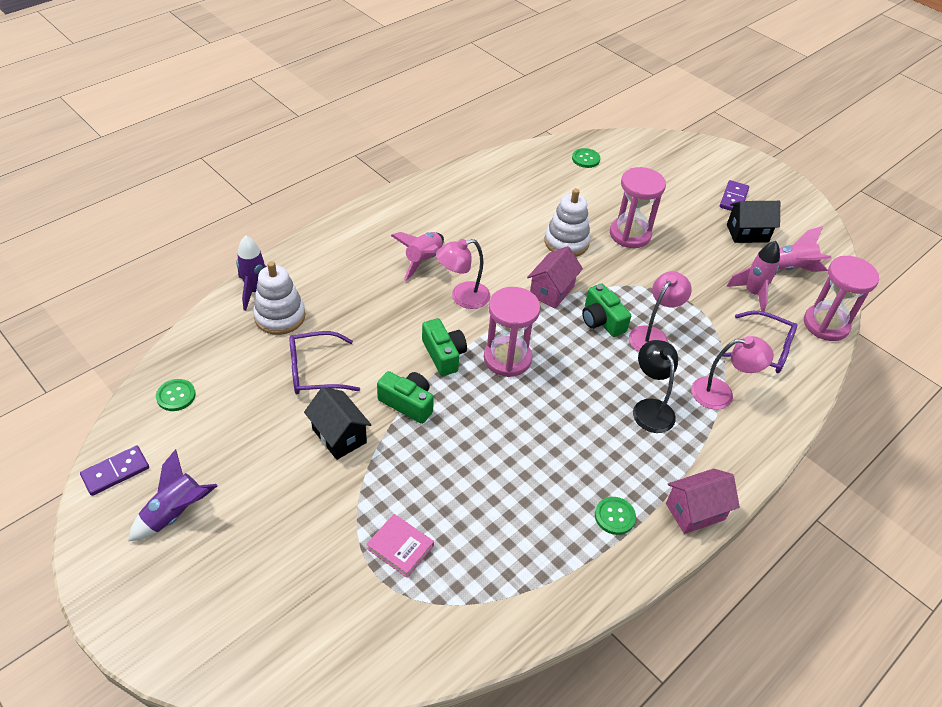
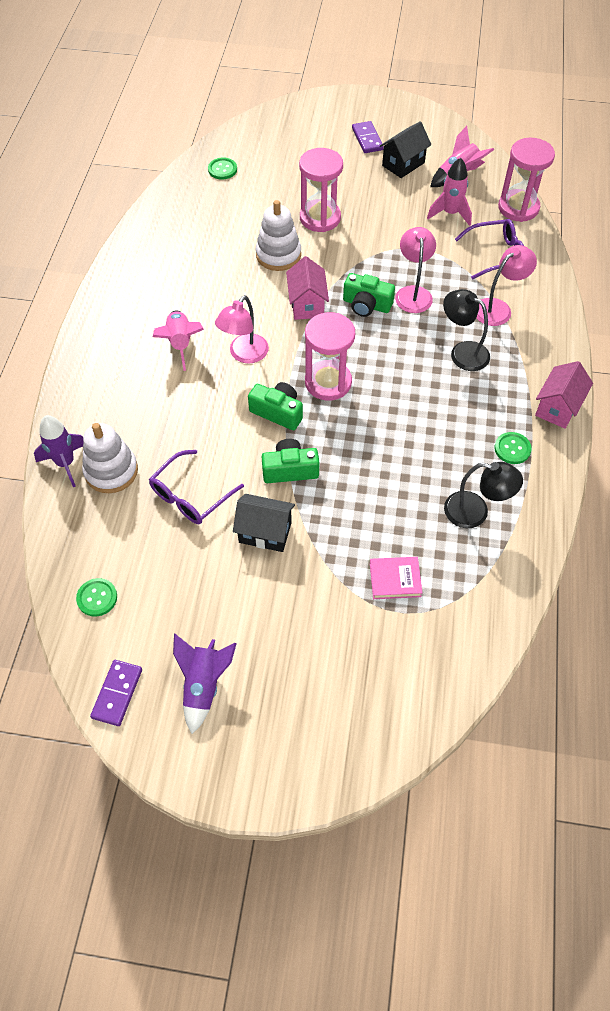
camera: 35 degrees left, 10 degrees up
(526, 544) = (475, 512): none -> black lamp

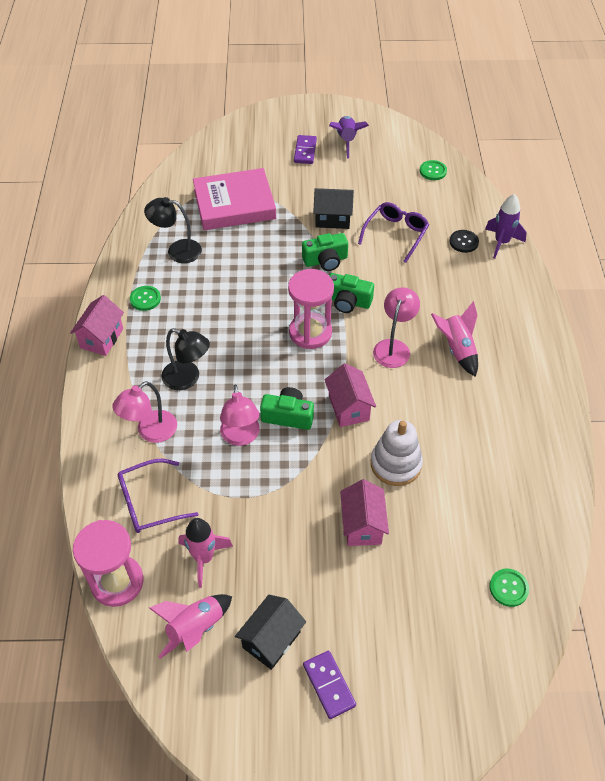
camera: 170 degrees right, 5 degrees down
(111, 471) = (463, 242): white stacking toy -> black button
(117, 693) = (396, 132): purple domino -> purple domino (305, 151)
(320, 218) = (362, 525): pink hourglass -> pink house
(395, 579) = (234, 204): pink book -> pink book, size x2.14

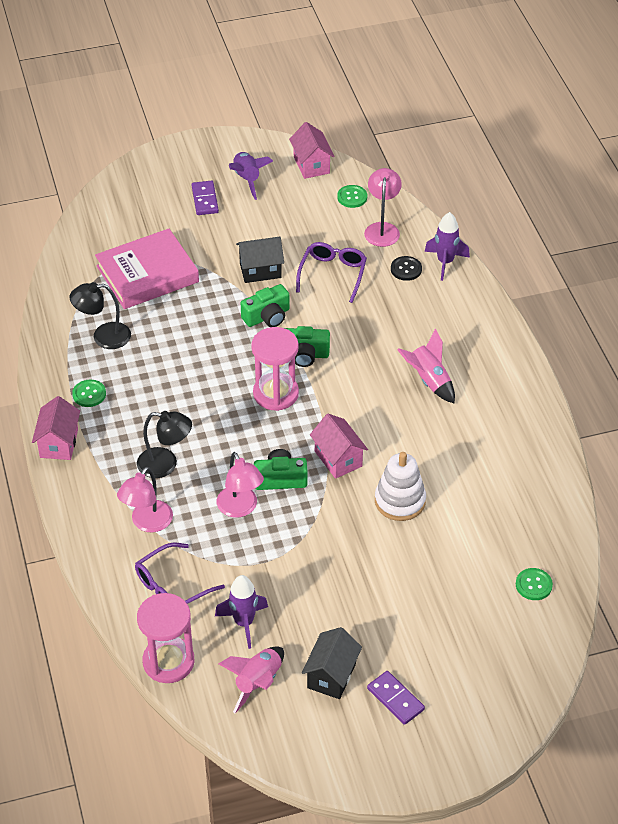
camera: 15 degrees left, 5 degrees down
(204, 558) = (244, 623): pink rocket -> purple rocket
(362, 525) = (384, 562): pink house -> pink house (311, 165)
(393, 347) = (365, 391): pink lamp -> pink lamp (382, 229)

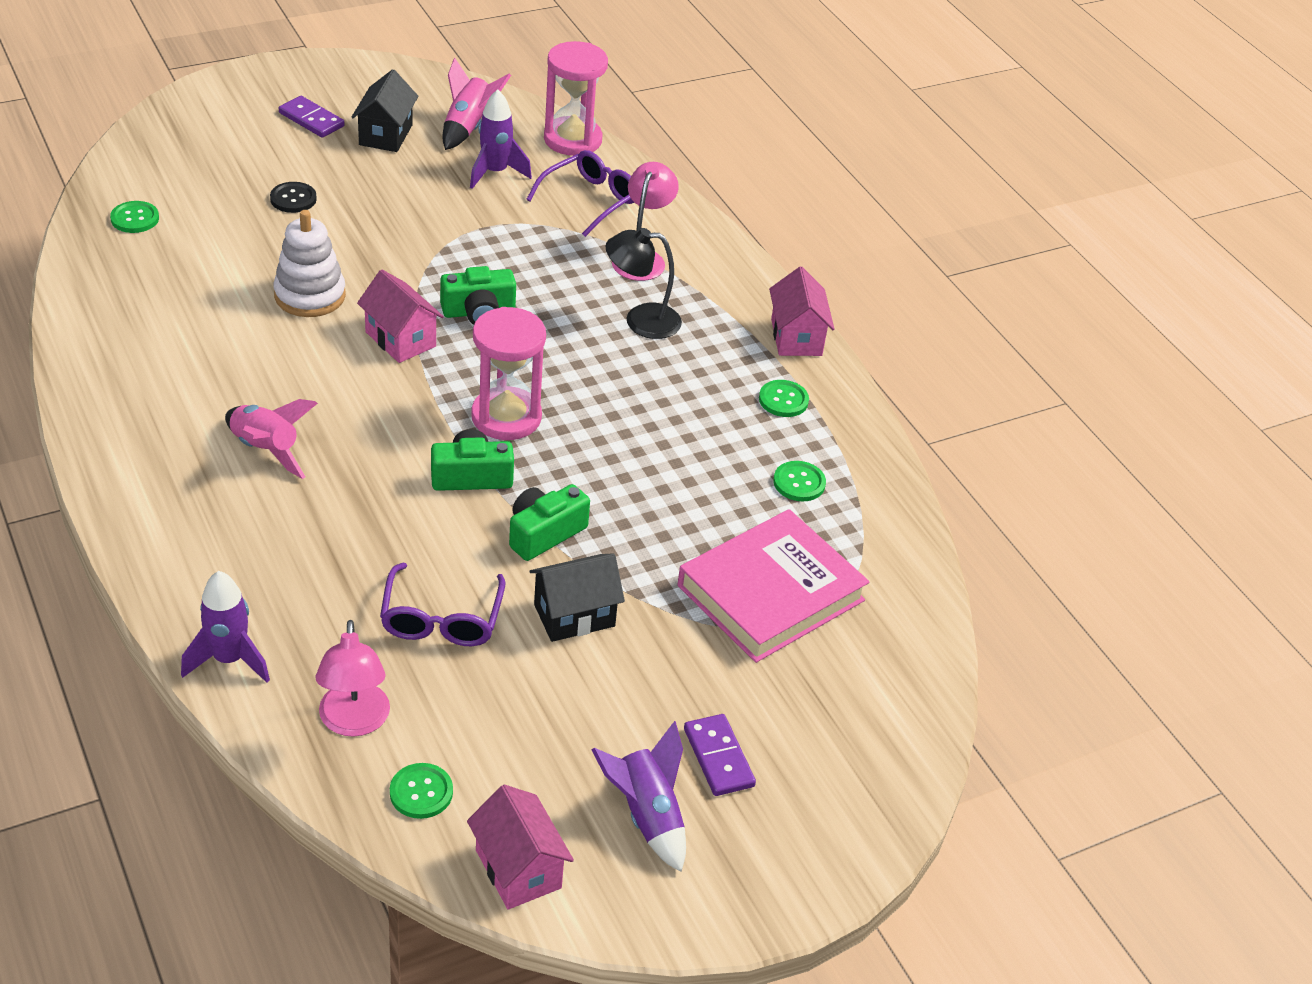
camera: 165 degrees right, 5 degrees down
(103, 337) = (799, 483): black lamp -> green button
(240, 508) = (526, 278): pink lamp -> none
(406, 269) = (305, 639): black button -> black button (293, 199)

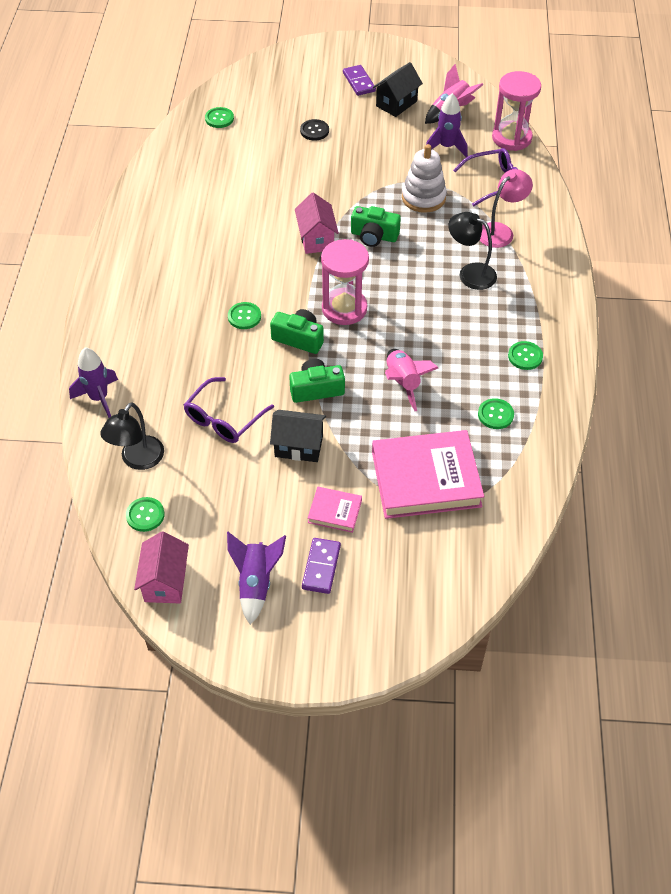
camera: 35 degrees right, 10 degrees up
(266, 450) = (197, 282): pink rocket -> pink rocket (403, 383)
(310, 295) = (283, 195): white stacking toy -> white stacking toy (423, 197)
(354, 722) = (138, 460): pink lamp -> black lamp
(371, 473) = (244, 316): none -> green button
(684, 680) = (335, 511): none -> pink book
(796, 337) = (564, 317): pink house -> none

